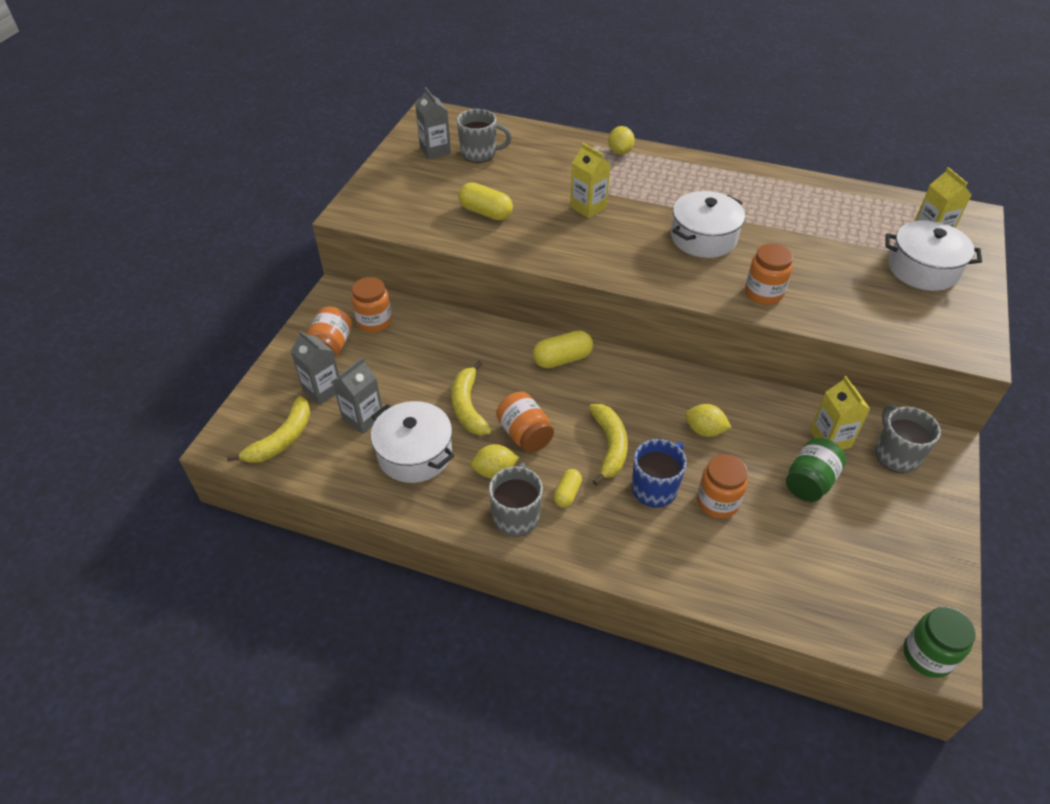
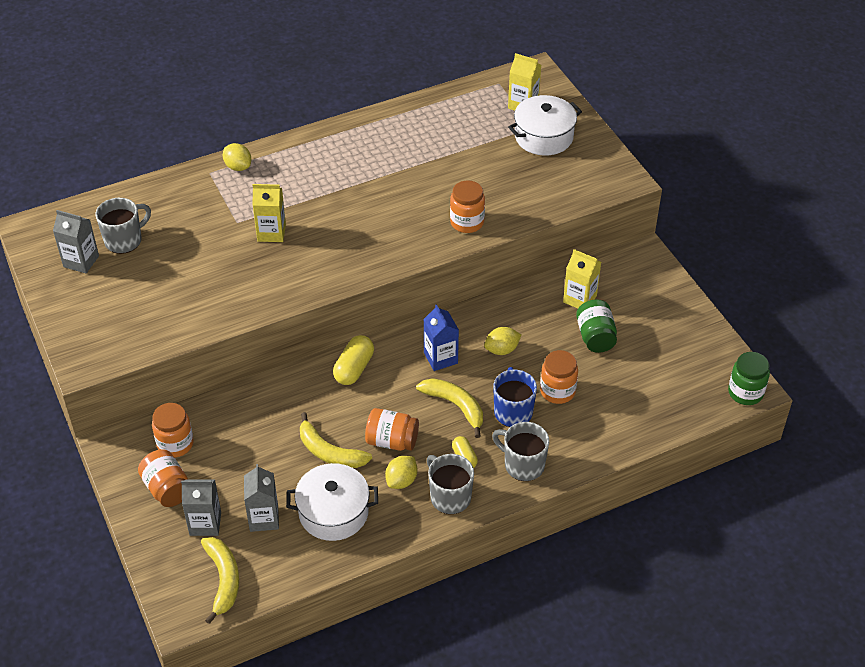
camera: 45 degrees left, 0 degrees up
(485, 212) = (197, 289): yellow capsule -> none
(642, 400) = (440, 358): none -> blue carton
(703, 238) = (382, 204): white pot -> none
(896, 455) = (625, 282): grey mug -> grey mug (523, 465)

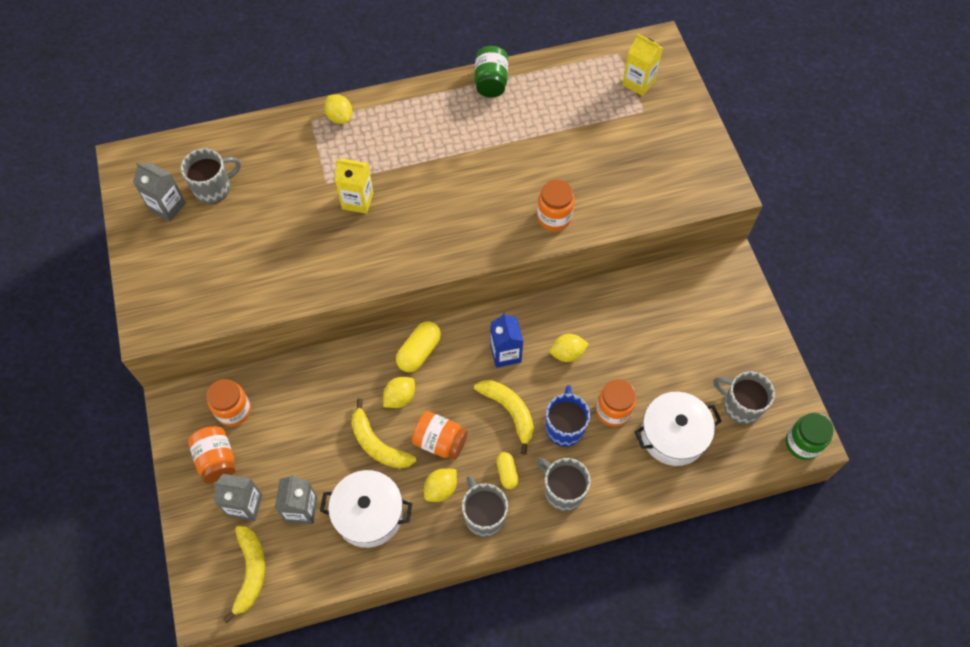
camera: 10 degrees right, 15 degrees up
(343, 409) = (400, 397): none -> yellow lemon
(544, 137) = (652, 124): white pot -> white pot (673, 435)
(580, 299) = (656, 306): yellow carton -> none
(595, 337) = (663, 353): green jar -> green jar (491, 82)
(679, 370) = (740, 406): none -> grey mug

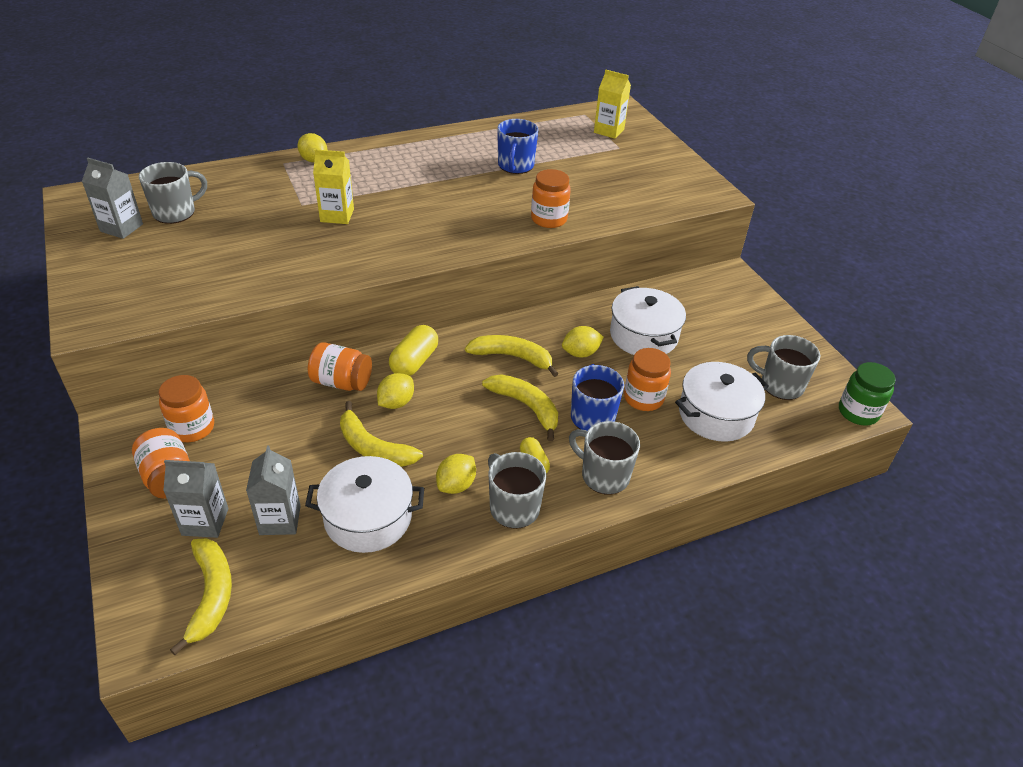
camera: 10 degrees left, 20 degrees down
(440, 442) = (449, 440): orange jar -> orange jar (341, 382)
(491, 82) = (466, 134): green jar -> none
(505, 353) = (512, 357): blue carton -> yellow banana
(534, 136) = (515, 166): none -> blue mug
(629, 336) = (643, 336): none -> white pot

